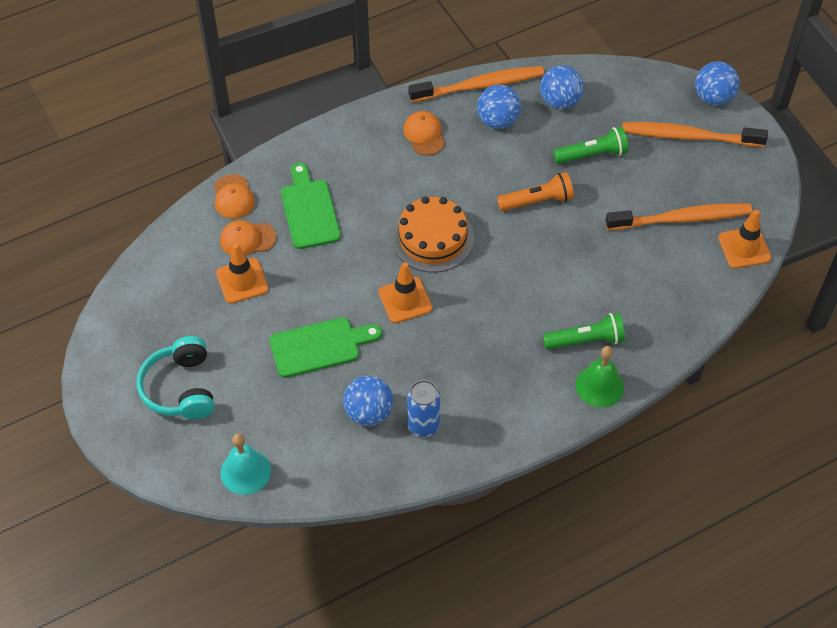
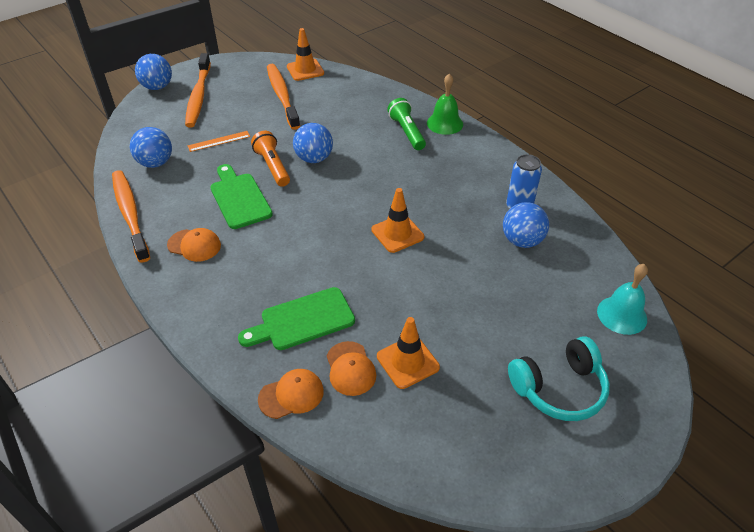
camera: 100 degrees left, 10 degrees down
(320, 346) = (467, 284): green cutting board -> green cutting board (239, 198)
(424, 134) = (194, 245): orange cap -> orange cap turned 135 degrees counterclockwise
(432, 238) = (324, 224): orange cake -> none
(498, 121) = (177, 198): blue ball -> blue ball (314, 159)
(592, 155) = (219, 141): green flashlight -> orange ruler

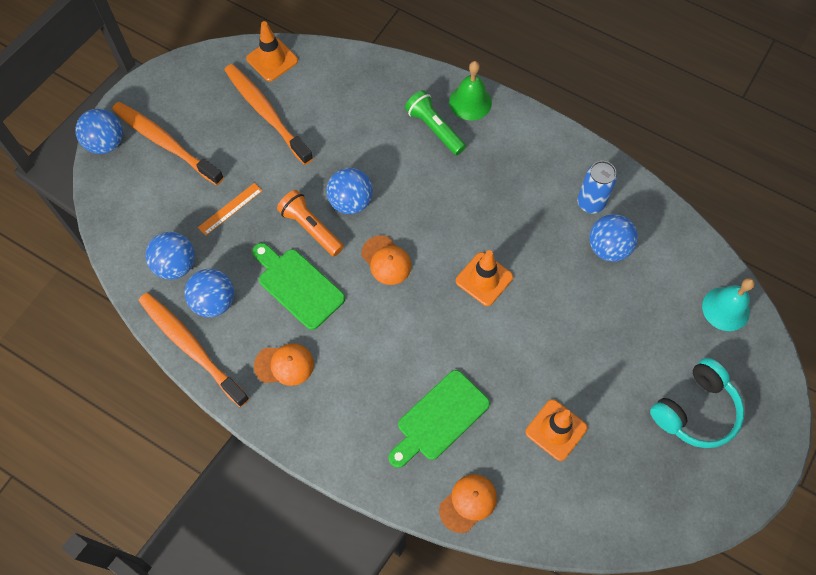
camera: 20 degrees left, 20 degrees up
(168, 191) = (214, 302): none -> blue ball
(198, 96) = (166, 143): orange toothbrush -> orange toothbrush turned 150 degrees clockwise
(350, 368) = (508, 456): orange cap -> orange cap (386, 260)

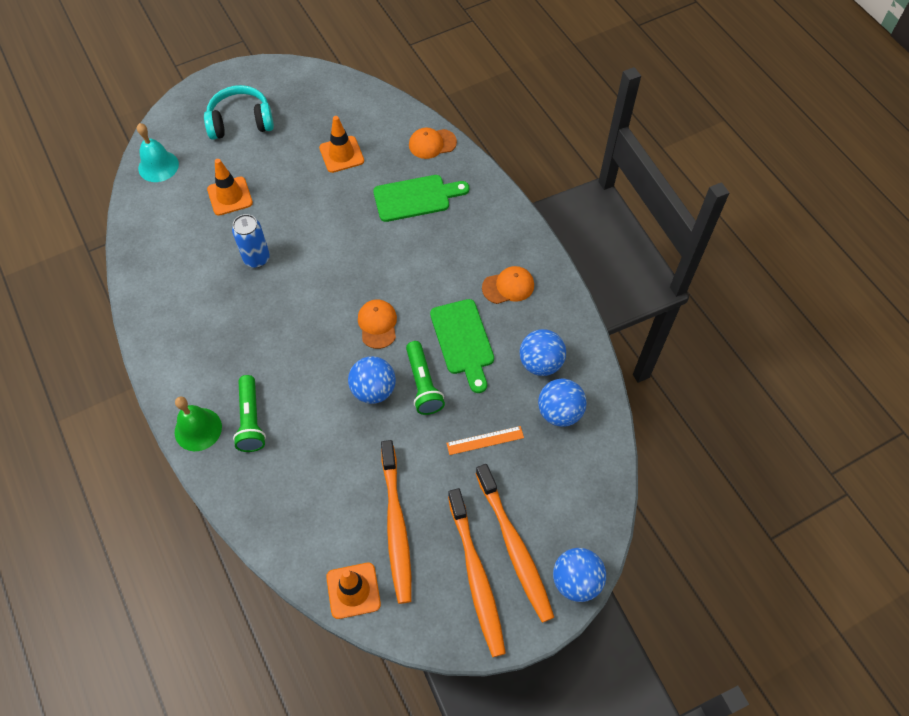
camera: 150 degrees left, 5 degrees down
(191, 347) = (577, 335): orange toothbrush -> orange toothbrush (476, 576)
(284, 365) = (508, 286): orange cap -> orange cap turned 135 degrees clockwise
(311, 228) = (423, 384): orange flashlight -> green flashlight
(484, 279) = (311, 271): orange traffic cone -> orange traffic cone (230, 196)
(590, 203) = (179, 285): blue can -> blue can (256, 258)
(608, 248) = (198, 246): blue ball -> none

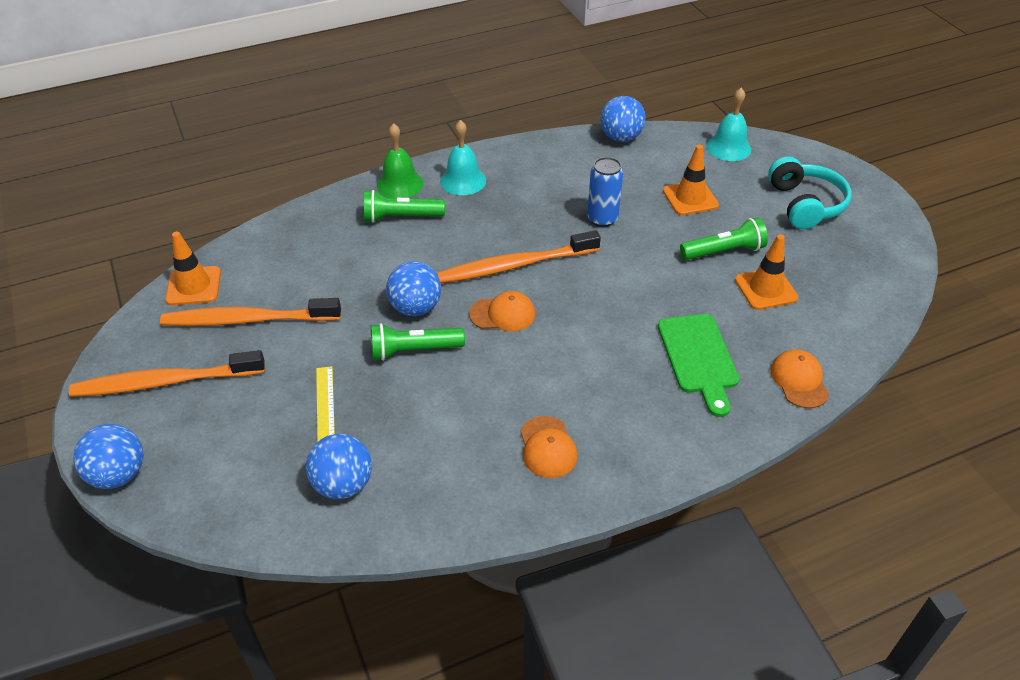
camera: 95 degrees right, 15 degrees down
(195, 373) = (463, 180): none -> turquoise bell
(299, 177) = (724, 251): none -> green flashlight
(463, 341) = (468, 392): green cutting board -> none
(485, 440) = (325, 403): orange ruler -> yellow ruler
(514, 546) = (184, 419): orange toothbrush -> orange toothbrush (515, 265)
(540, 363) = (421, 471): blue ball -> blue ball (620, 137)

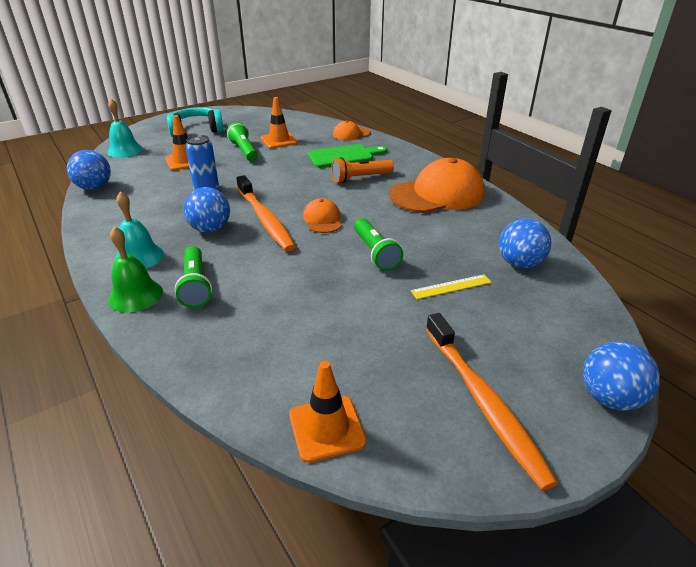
camera: 100 degrees left, 10 degrees down
(248, 320) = (370, 360): orange toothbrush -> none
(415, 308) = (325, 259): blue ball -> blue ball (210, 229)
(547, 447) = (437, 194): orange cap -> orange cap, size x2.03
(615, 366) = (360, 178): none -> orange flashlight

